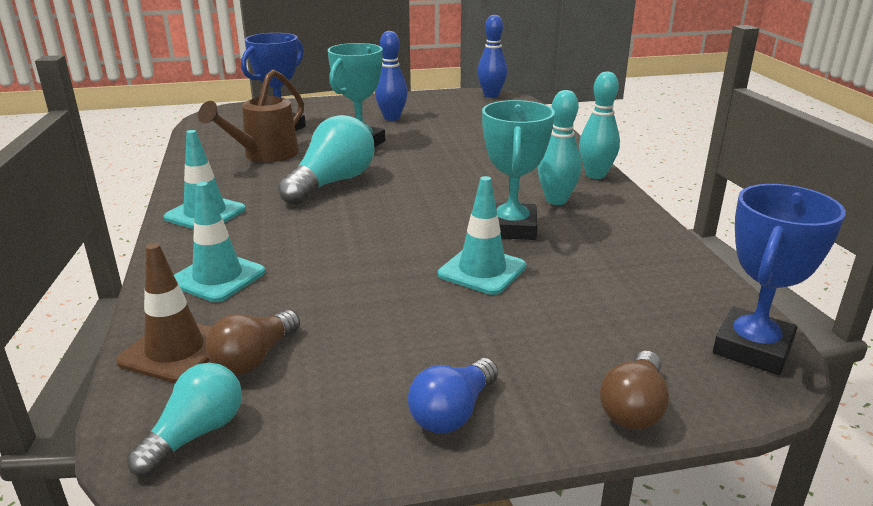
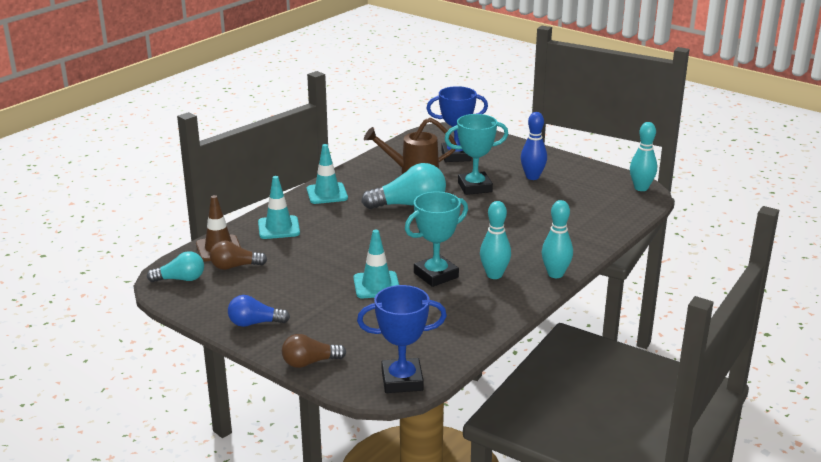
camera: 50 degrees right, 0 degrees up
(491, 95) = (641, 188): blue bowling pin -> turquoise bowling pin

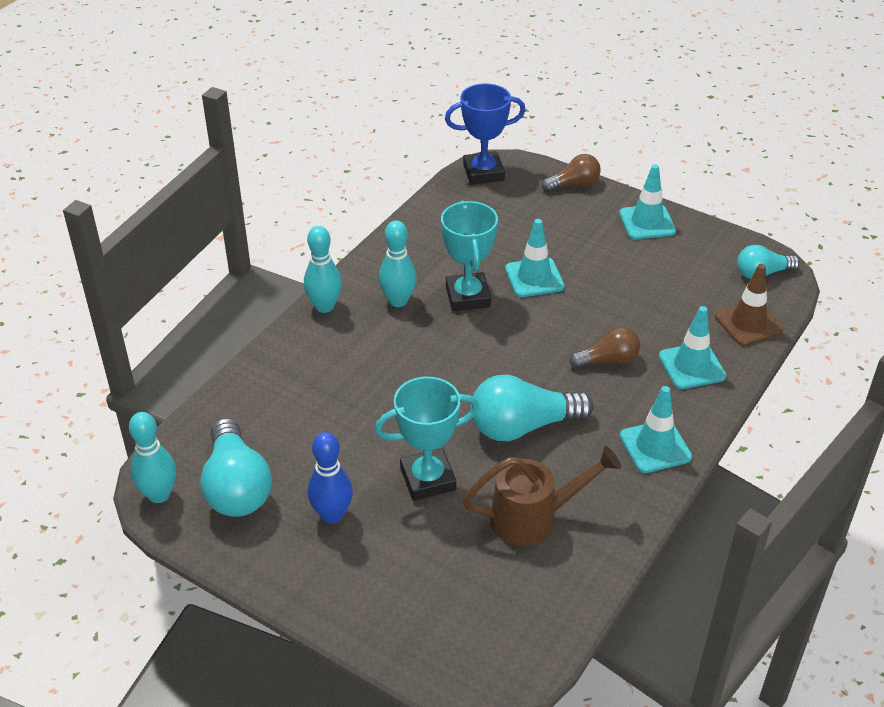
camera: 175 degrees right, 15 degrees up
(235, 266) = (711, 296): brown light bulb -> brown light bulb (608, 360)
(255, 323) = (647, 222): blue light bulb -> turquoise traffic cone
(436, 275) = (467, 296): turquoise trophy -> turquoise trophy turned 60 degrees counterclockwise
(456, 156) = (465, 574): blue trophy -> none
(594, 189) = (236, 487): none -> turquoise light bulb

